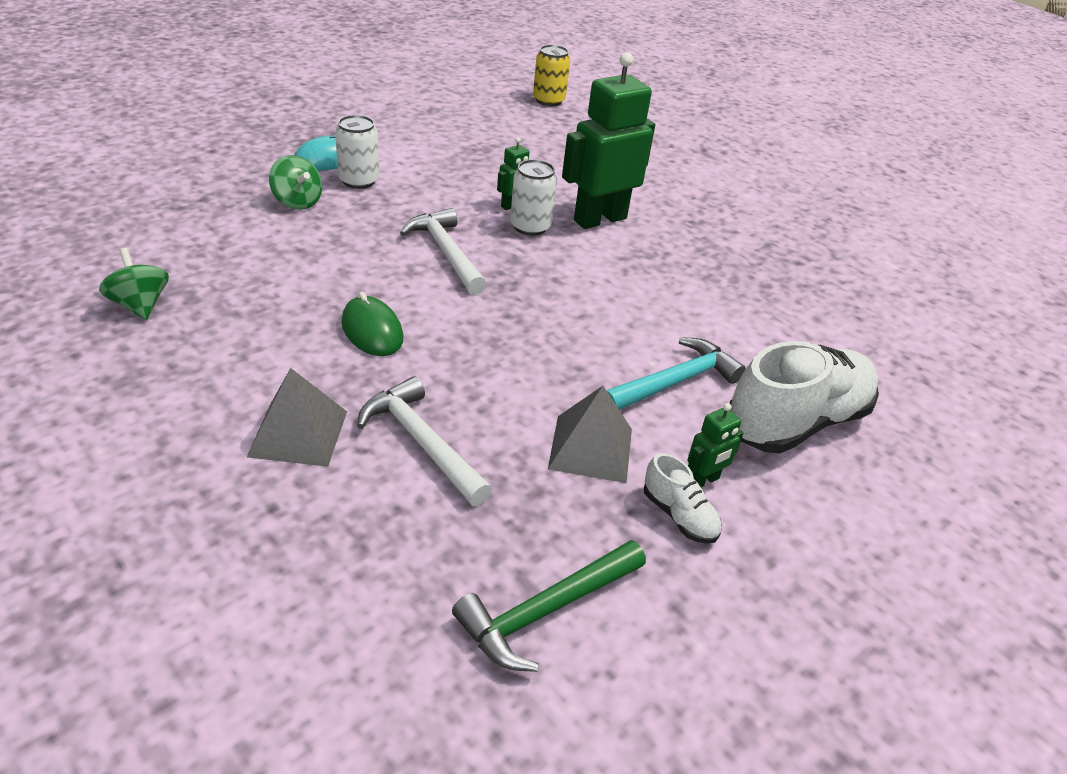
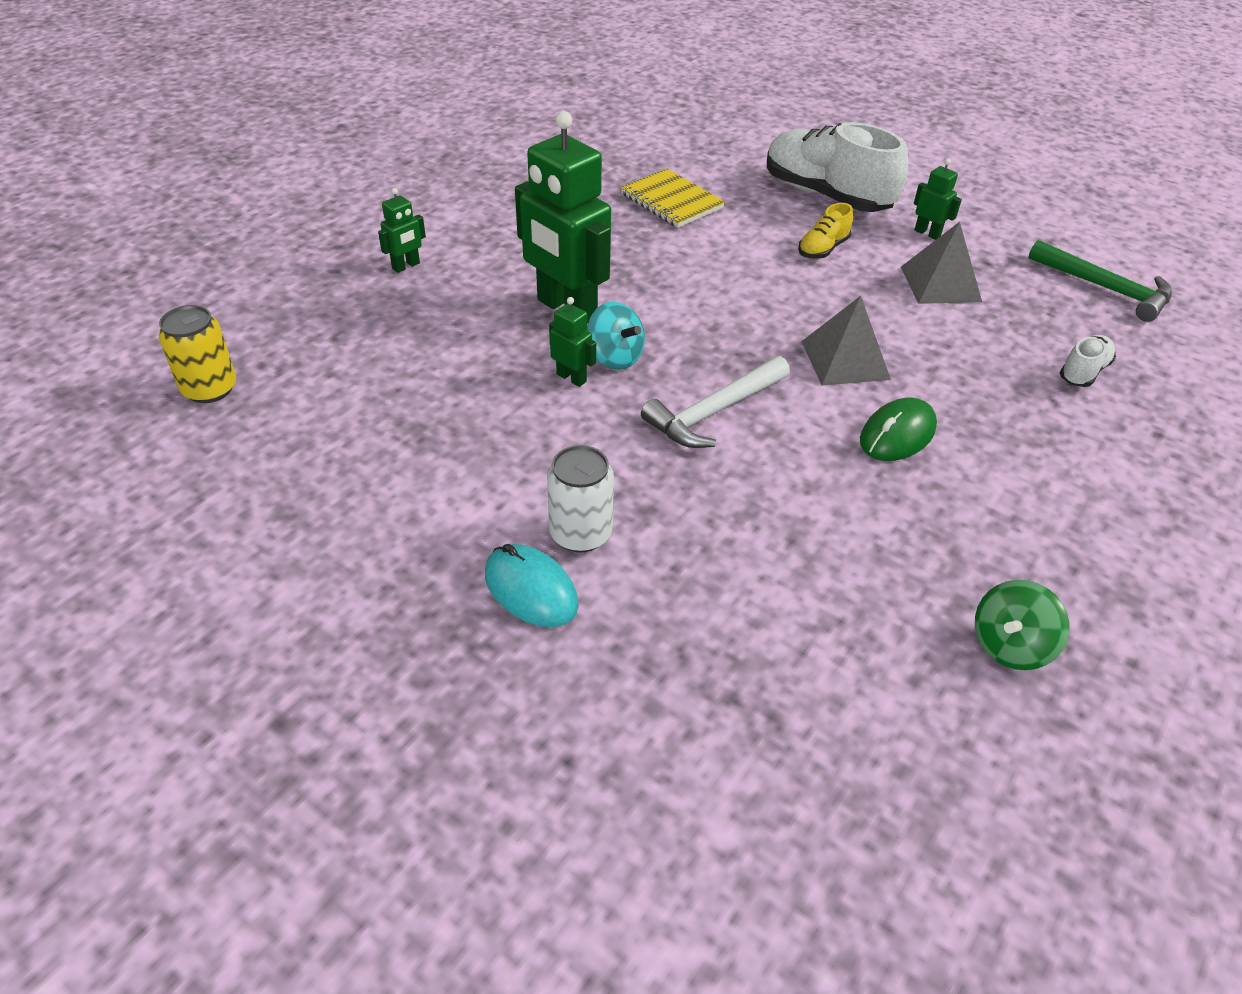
camera: 100 degrees left, 5 degrees up
(297, 202) = (677, 581): green spinning top -> none
(298, 433) = (1072, 443): grey pyramid -> grey pyramid (845, 360)
(421, 442) = (1015, 369): white hammer -> none
(530, 227) = (615, 357): white can -> turquoise spinning top
(672, 168) = (406, 266): none -> green robot
(675, 381) = (823, 249): turquoise hammer -> yellow shoe
(679, 516) = (971, 242): white shoe -> white shoe (1083, 372)
(777, 308) = (671, 201): none -> yellow notebook

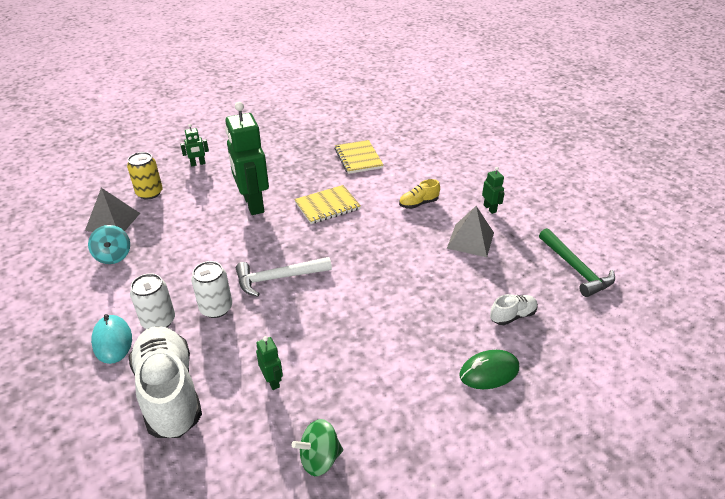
camera: 25 degrees right, 5 degrees down
(210, 389) = (65, 203): yellow can -> yellow can (149, 193)
(571, 378) = (224, 240): green robot -> green robot (272, 381)
(615, 357) = (254, 235): turquoise spinning top -> turquoise spinning top (113, 256)
(657, 485) = (216, 308): none -> white can
(690, 284) = (327, 206): none -> yellow notebook
(826, 196) = (448, 173): white shoe -> white shoe (169, 392)
(845, 360) = (374, 269): grey pyramid -> grey pyramid (113, 221)
(897, 434) = (365, 319): green mouse -> green mouse (489, 372)

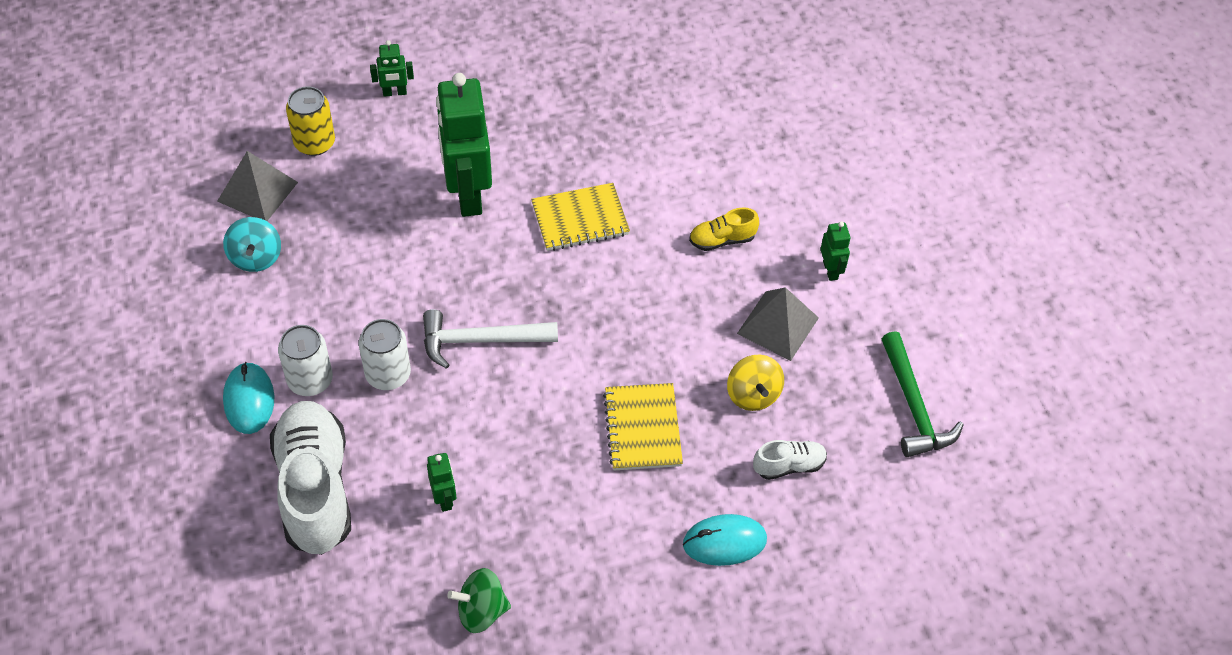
camera: 10 degrees right, 15 degrees up
(358, 158) = (653, 125): yellow notebook -> yellow notebook (642, 428)
(471, 279) = (753, 394): none -> yellow spinning top
(489, 372) = (724, 542): green mouse -> turquoise mouse

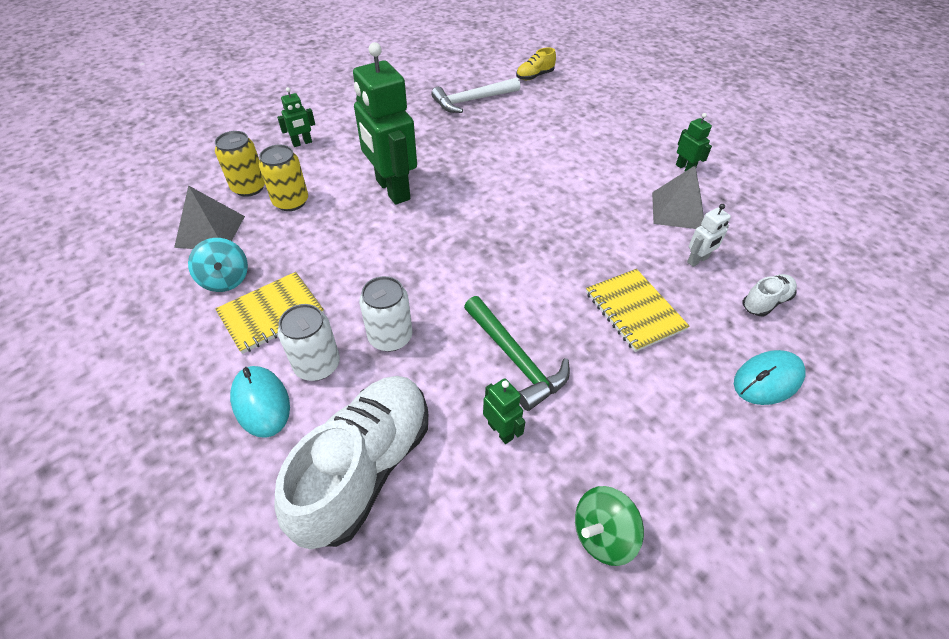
camera: 20 degrees left, 5 degrees down
(315, 489) = (365, 468): white shoe -> white shoe turned 60 degrees clockwise
(352, 177) = (291, 202): none -> yellow can
(480, 341) = (458, 286): white hammer -> white hammer (472, 100)
(580, 219) = (488, 183): yellow notebook -> yellow notebook (271, 314)
(722, 240) = (598, 170): yellow shoe -> yellow shoe (534, 76)
(753, 394) = (697, 260): yellow spinning top -> white robot
(914, 406) = (813, 233): green hammer -> green hammer (515, 359)

